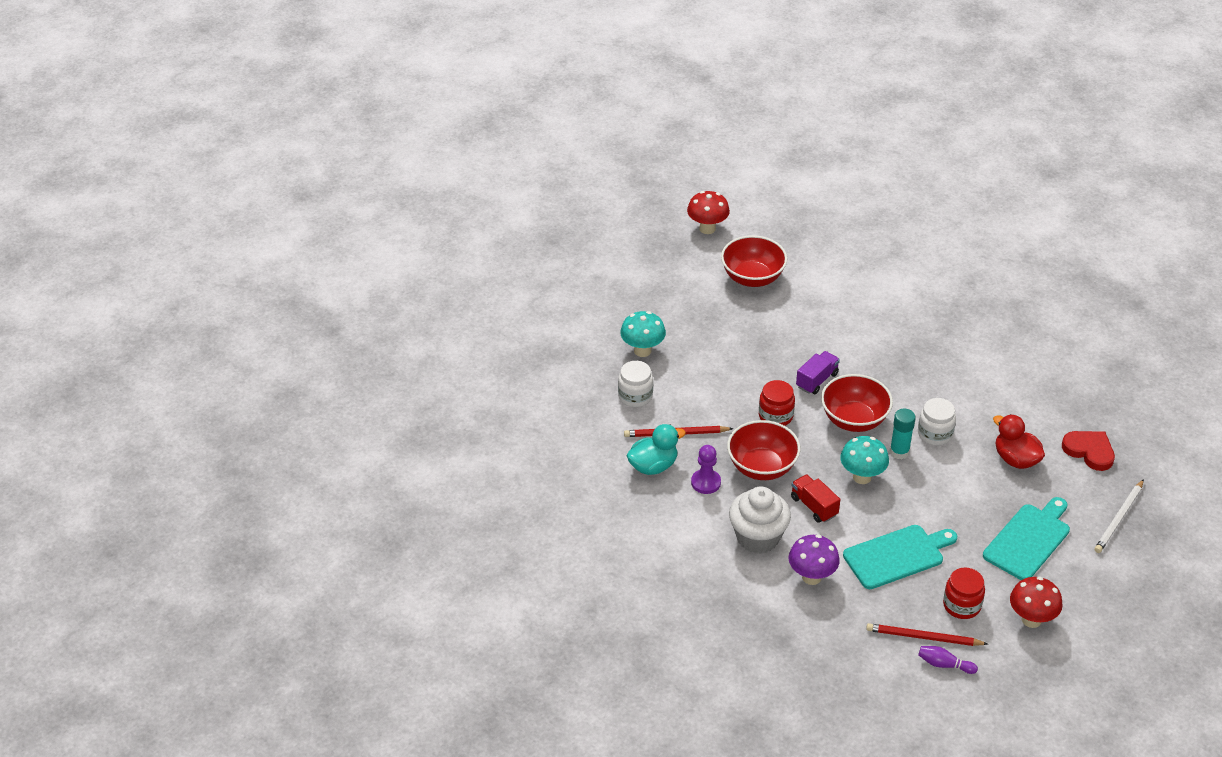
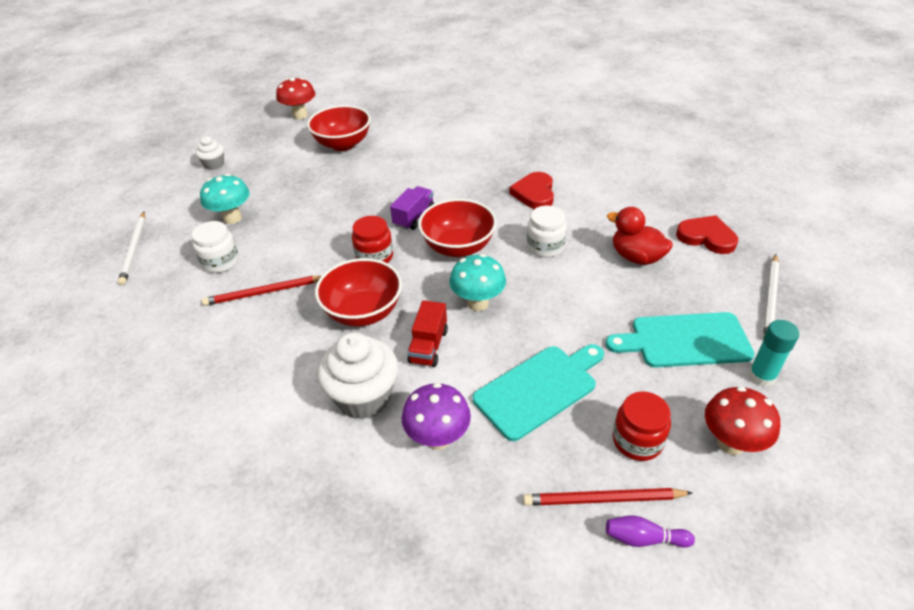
camera: 10 degrees left, 0 degrees up
(554, 369) = (134, 249): none -> white pencil
(619, 281) = (214, 164): none -> white cupcake
(653, 466) = (235, 332): turquoise duck -> none
(706, 482) = (298, 341): purple pawn -> none
(814, 506) = (428, 346): red truck -> red truck turned 120 degrees counterclockwise
(899, 452) = (512, 270): turquoise glue stick -> turquoise glue stick (761, 376)
(939, 374) = (534, 193): none -> red heart
(1028, 540) = (685, 340): turquoise cutting board -> turquoise cutting board turned 120 degrees counterclockwise

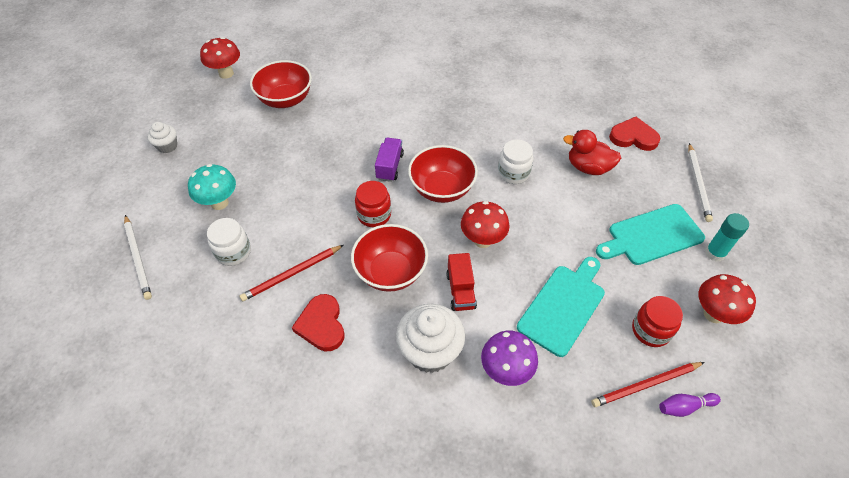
camera: 20 degrees left, 10 degrees up
(478, 303) = (482, 240): turquoise mushroom -> red mushroom
(534, 193) = (482, 121): red heart -> red heart (321, 325)

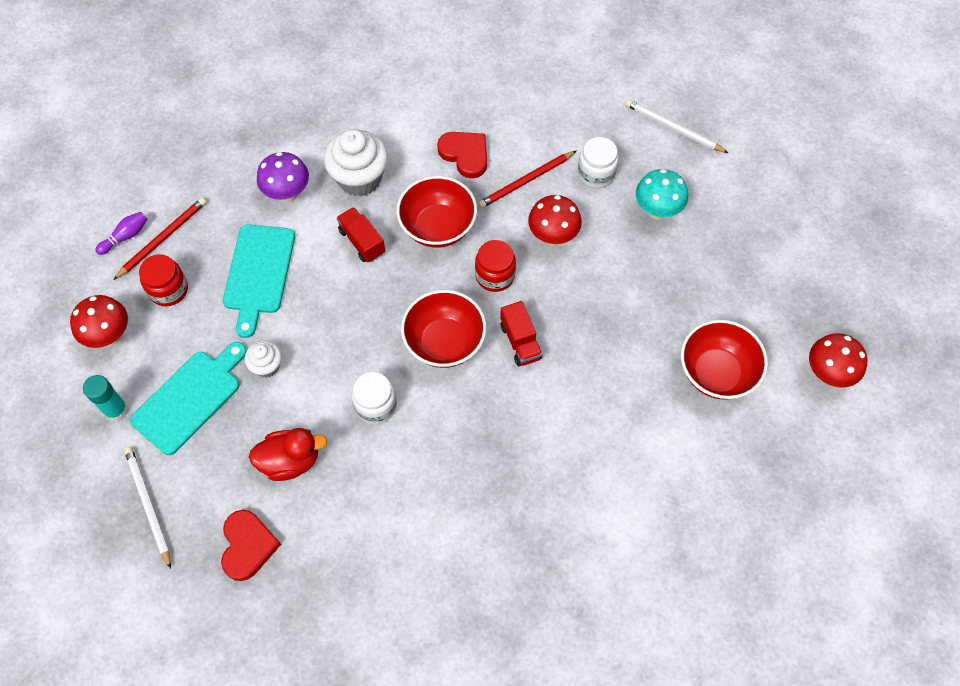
camera: 150 degrees right, 10 degrees up
(167, 146) = (777, 242): white cupcake -> white cupcake (267, 366)
(292, 274) = (526, 181): red pencil -> red pencil turned 150 degrees counterclockwise
(389, 166) = (520, 342): purple truck -> red truck
(482, 240) = (368, 303): red mushroom -> red mushroom (552, 236)
(633, 137) = (248, 546): red heart -> red heart turned 75 degrees counterclockwise

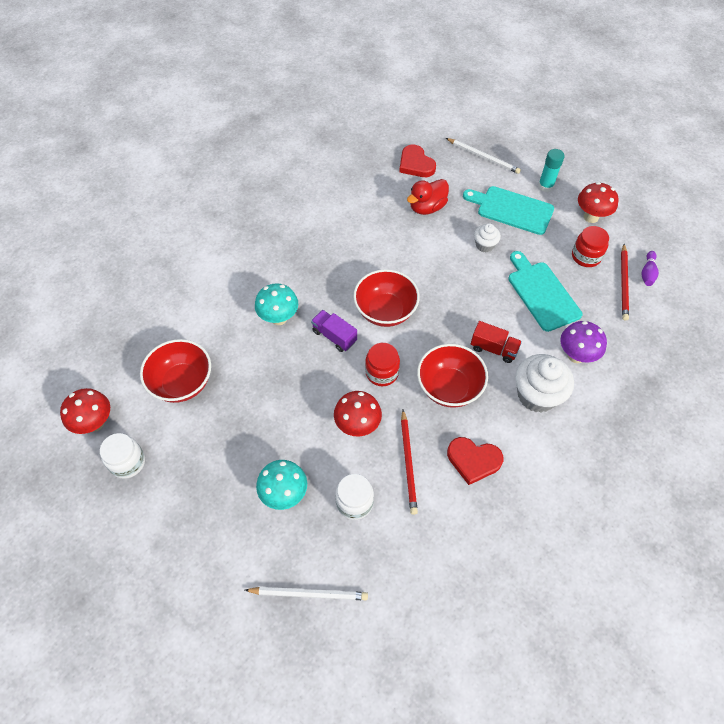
camera: 150 degrees right, 5 degrees down
(190, 398) = (511, 209): turquoise cutting board -> turquoise cutting board turned 105 degrees clockwise
(376, 406) = (401, 255): white jar -> white jar (128, 462)
(520, 342) = (334, 336): red truck -> purple truck
(526, 181) = (408, 463): red pencil -> red pencil turned 150 degrees clockwise
(571, 397) = (279, 318): none -> turquoise mushroom

